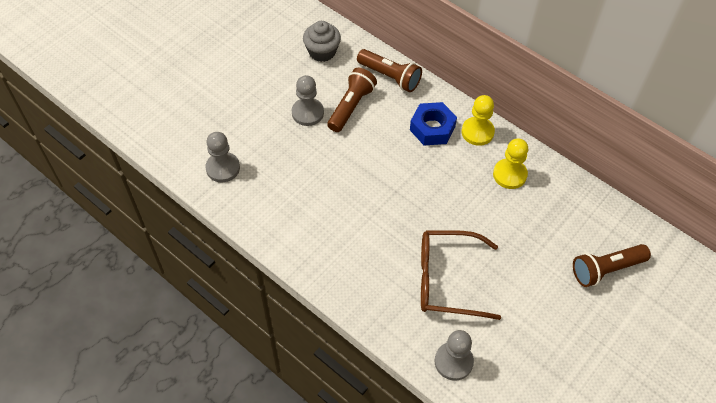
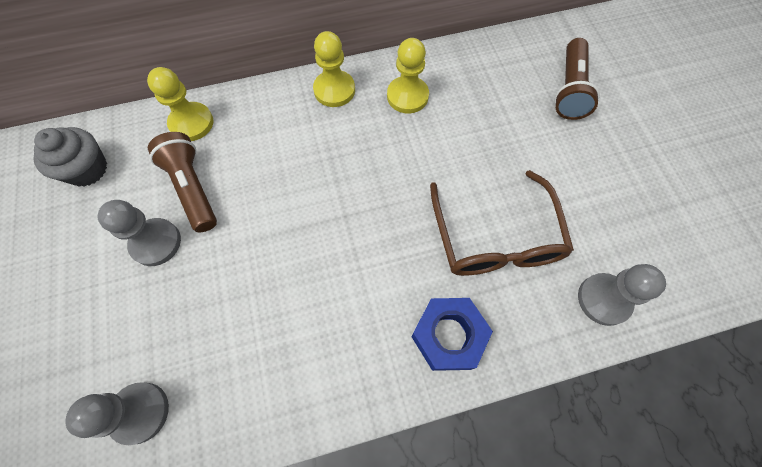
camera: 55 degrees left, 10 degrees up
(390, 77) = (191, 123): brown flashlight -> yellow pawn
(432, 128) = (294, 127): blue nut -> blue nut (448, 336)
(446, 280) = (495, 238): brown glasses -> brown glasses turned 45 degrees counterclockwise

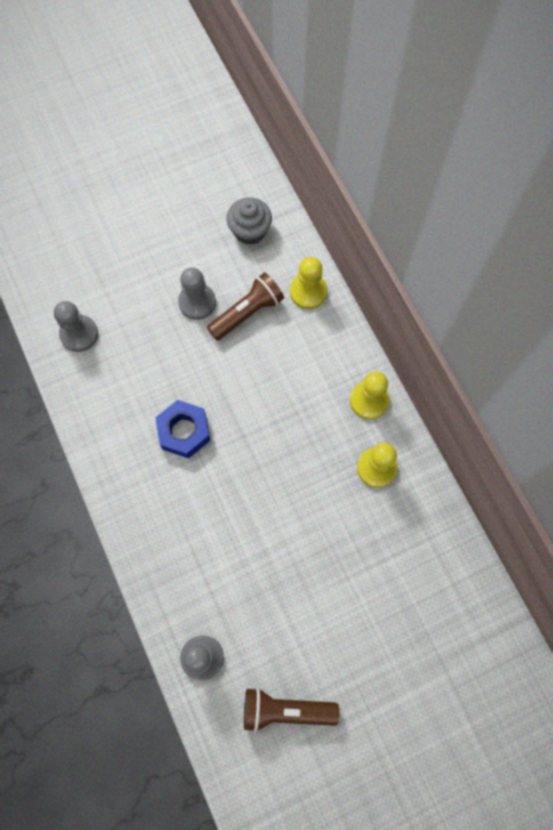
camera: 80 degrees right, 5 degrees up
(448, 336) = (156, 532): blue nut -> blue nut (184, 431)
(495, 238) = (243, 563): brown glasses -> none
(569, 89) = (420, 627): brown flashlight -> brown flashlight (285, 710)

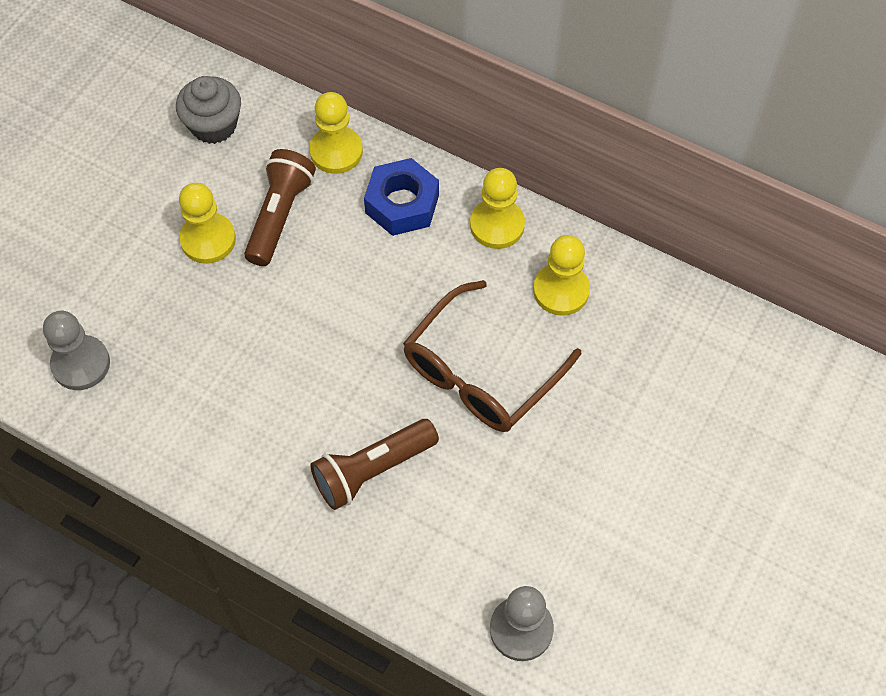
camera: 35 degrees left, 10 degrees down
(184, 431) = (303, 392): blue nut -> blue nut (402, 204)
(197, 302) = (208, 240): grey pawn -> yellow pawn
(285, 710) = (662, 618): brown flashlight -> brown flashlight (372, 470)
(291, 487) = (480, 373): none -> brown glasses

